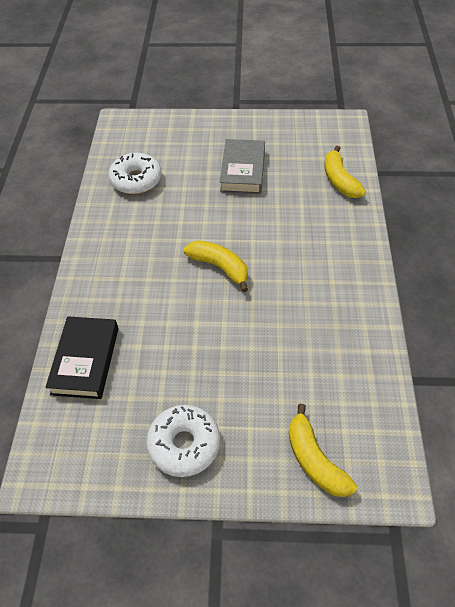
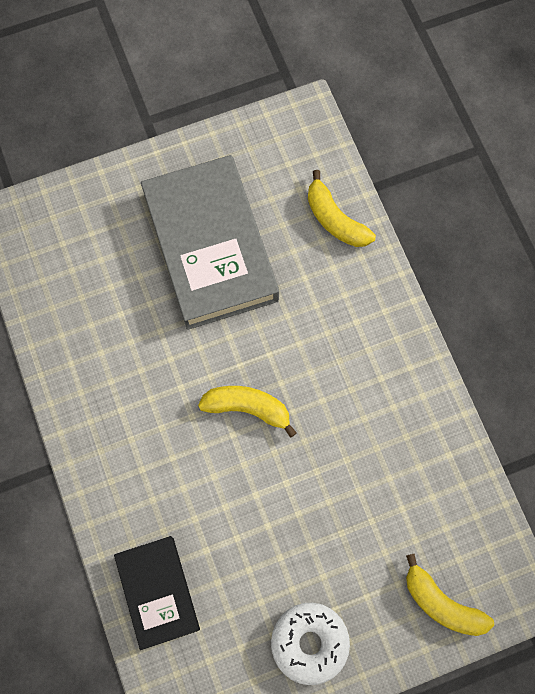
camera: 25 degrees left, 20 degrees up
(136, 180) = (82, 313): white donut -> none
(242, 171) = (210, 247): grey book -> grey book, size x1.77

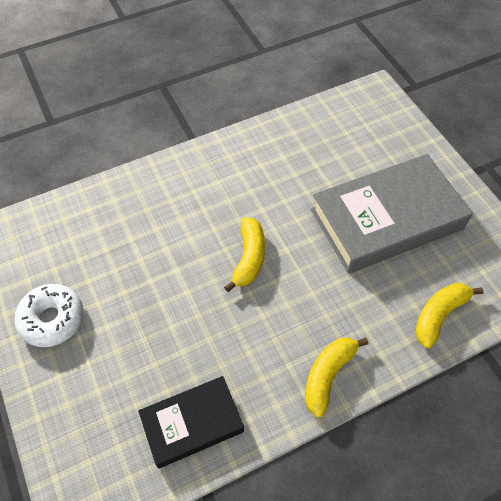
camera: 85 degrees right, 15 degrees down
(158, 592) = (100, 210): black book -> black book (192, 423)
(441, 603) = (77, 431): yellow banana -> yellow banana (328, 375)

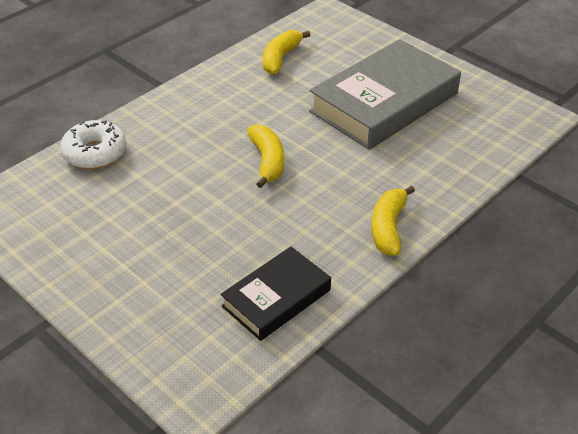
camera: 20 degrees left, 15 degrees down
(52, 319) = (86, 258): white donut -> white donut (95, 153)
(439, 315) = (466, 159): yellow banana -> yellow banana (280, 58)

